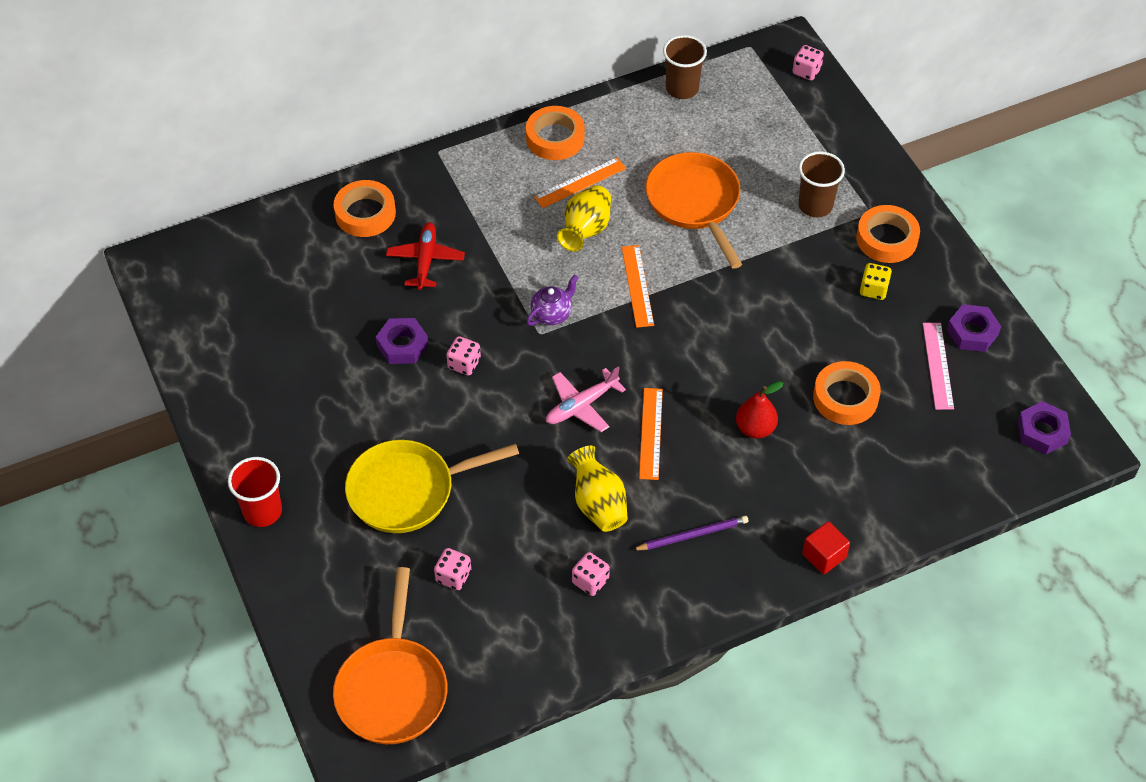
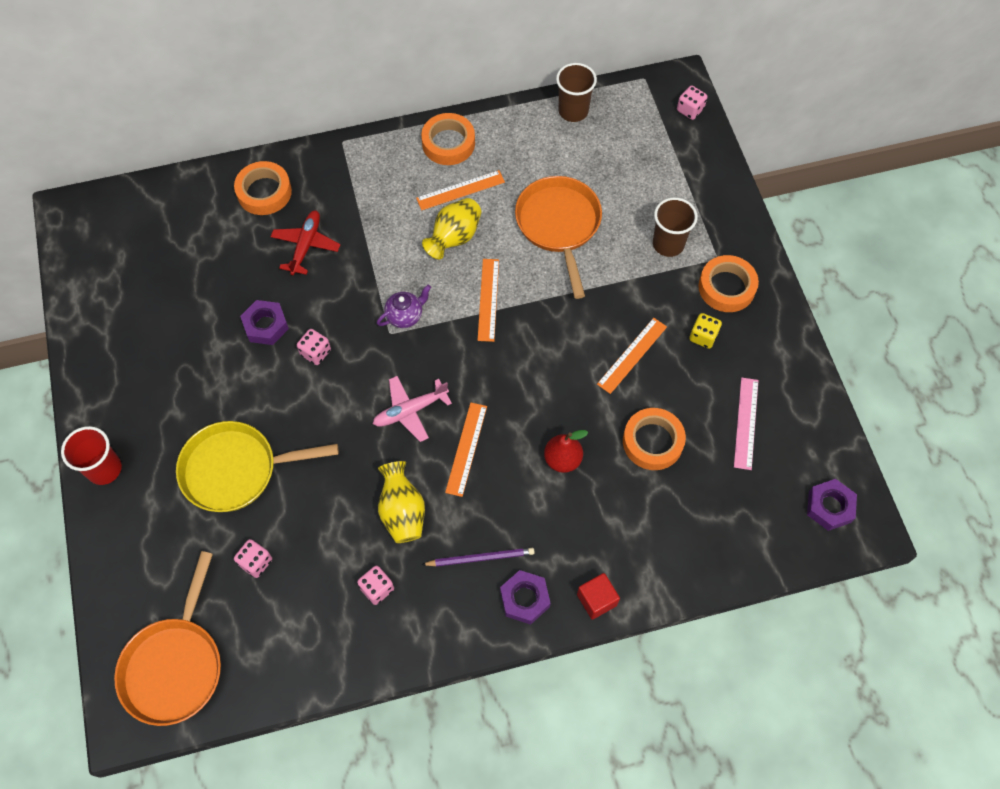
camera: 10 degrees right, 10 degrees up
(803, 318) = (632, 355): none -> orange ruler
(972, 332) = (785, 394): purple nut -> purple nut (525, 599)

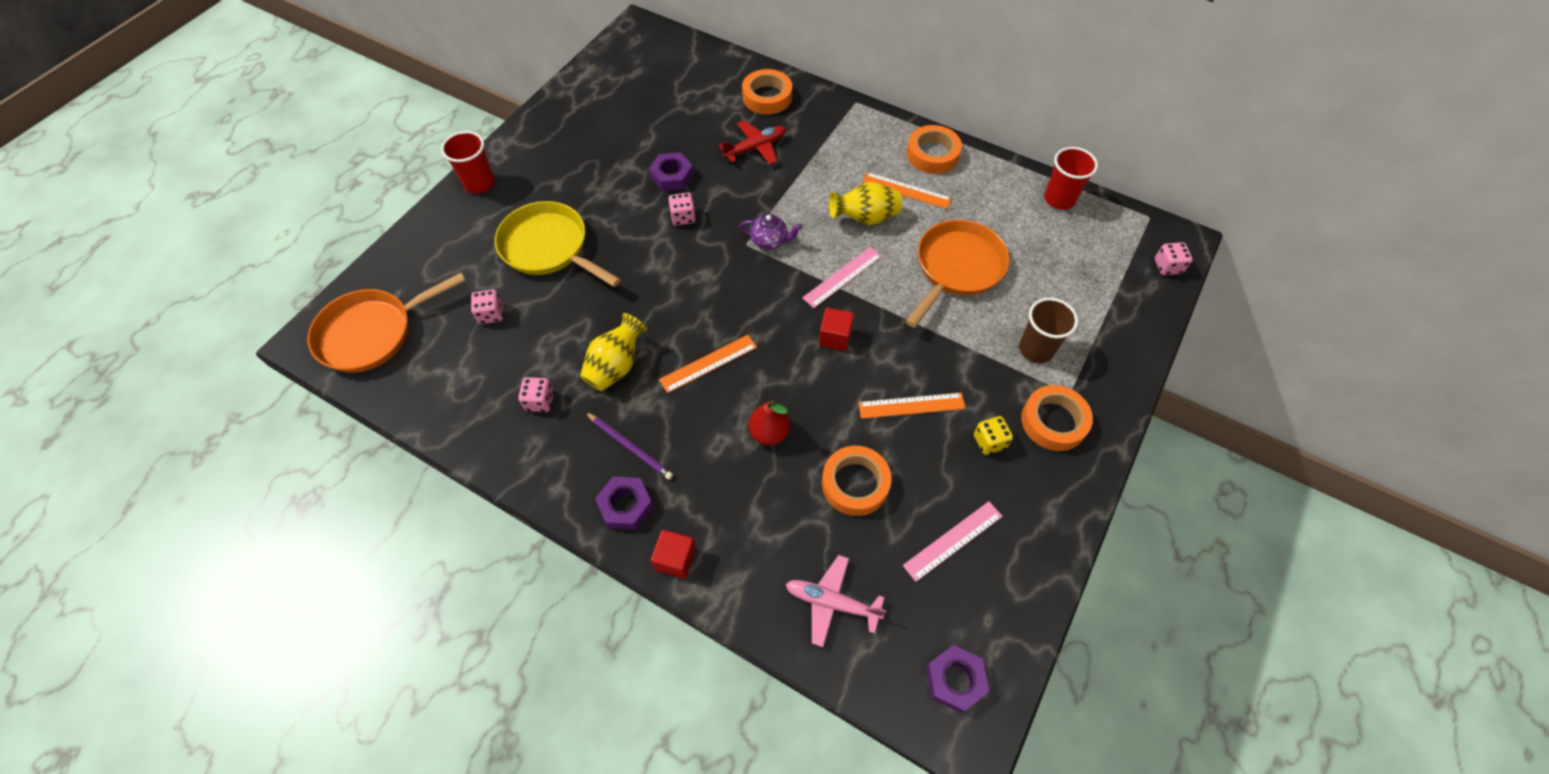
camera: 45 degrees right, 5 degrees down
(410, 411) = (700, 305): pink plane -> pink plane (832, 602)
(488, 299) = (842, 277): orange ruler -> pink ruler
(532, 350) = (835, 337): none -> red cube
(573, 111) = (1059, 199): brown cup -> red cup

